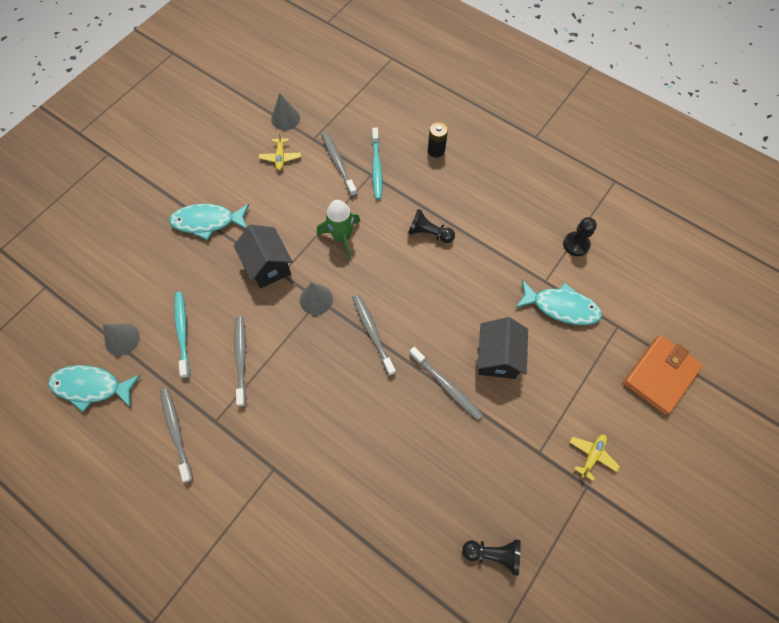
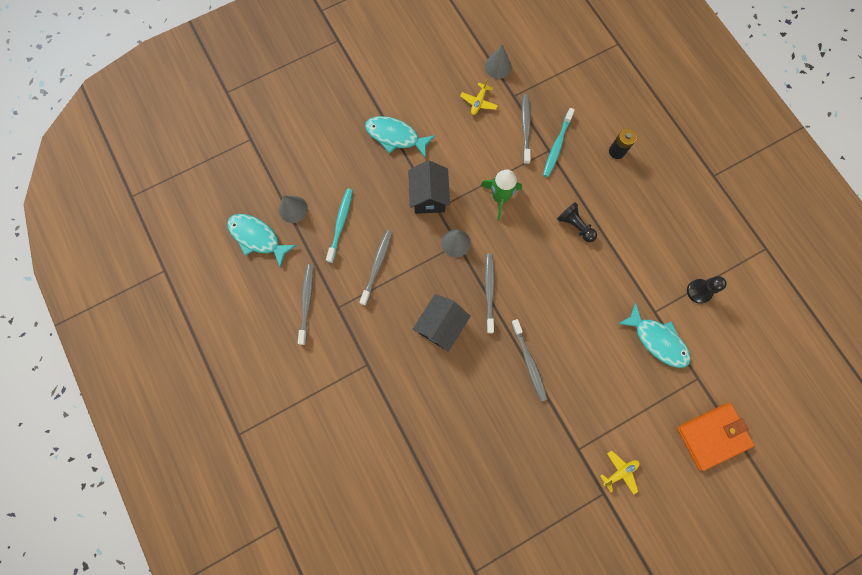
camera: 25 degrees right, 10 degrees up
(493, 554) = (505, 507): black pawn -> none
(497, 357) = (582, 358): black house -> black house (441, 326)

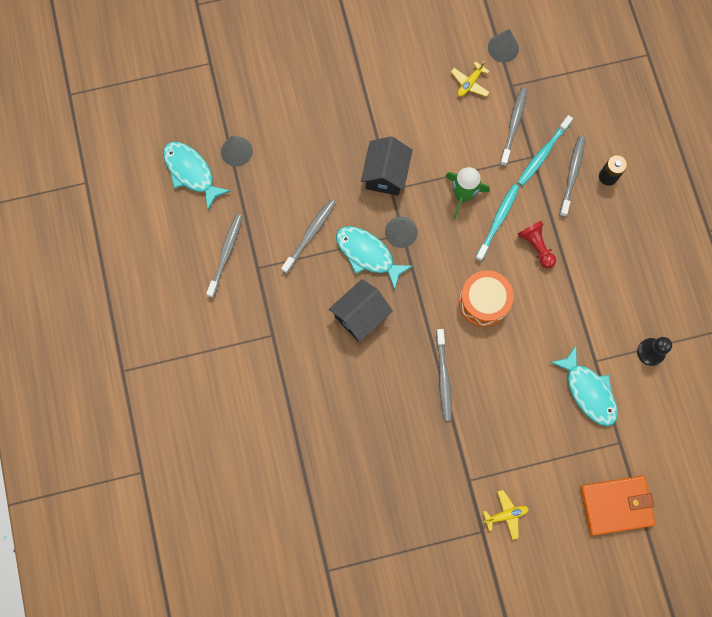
camera: 15 degrees right, 0 degrees up
(340, 224) = (283, 180): turquoise toothbrush -> turquoise toothbrush (497, 221)
(395, 136) = (367, 99): turquoise fish -> turquoise fish (367, 254)
(489, 291) = (422, 293): grey toothbrush -> grey toothbrush (572, 175)
(544, 285) = (483, 302): none -> orange drum
(575, 225) = (536, 246): black pawn -> red pawn

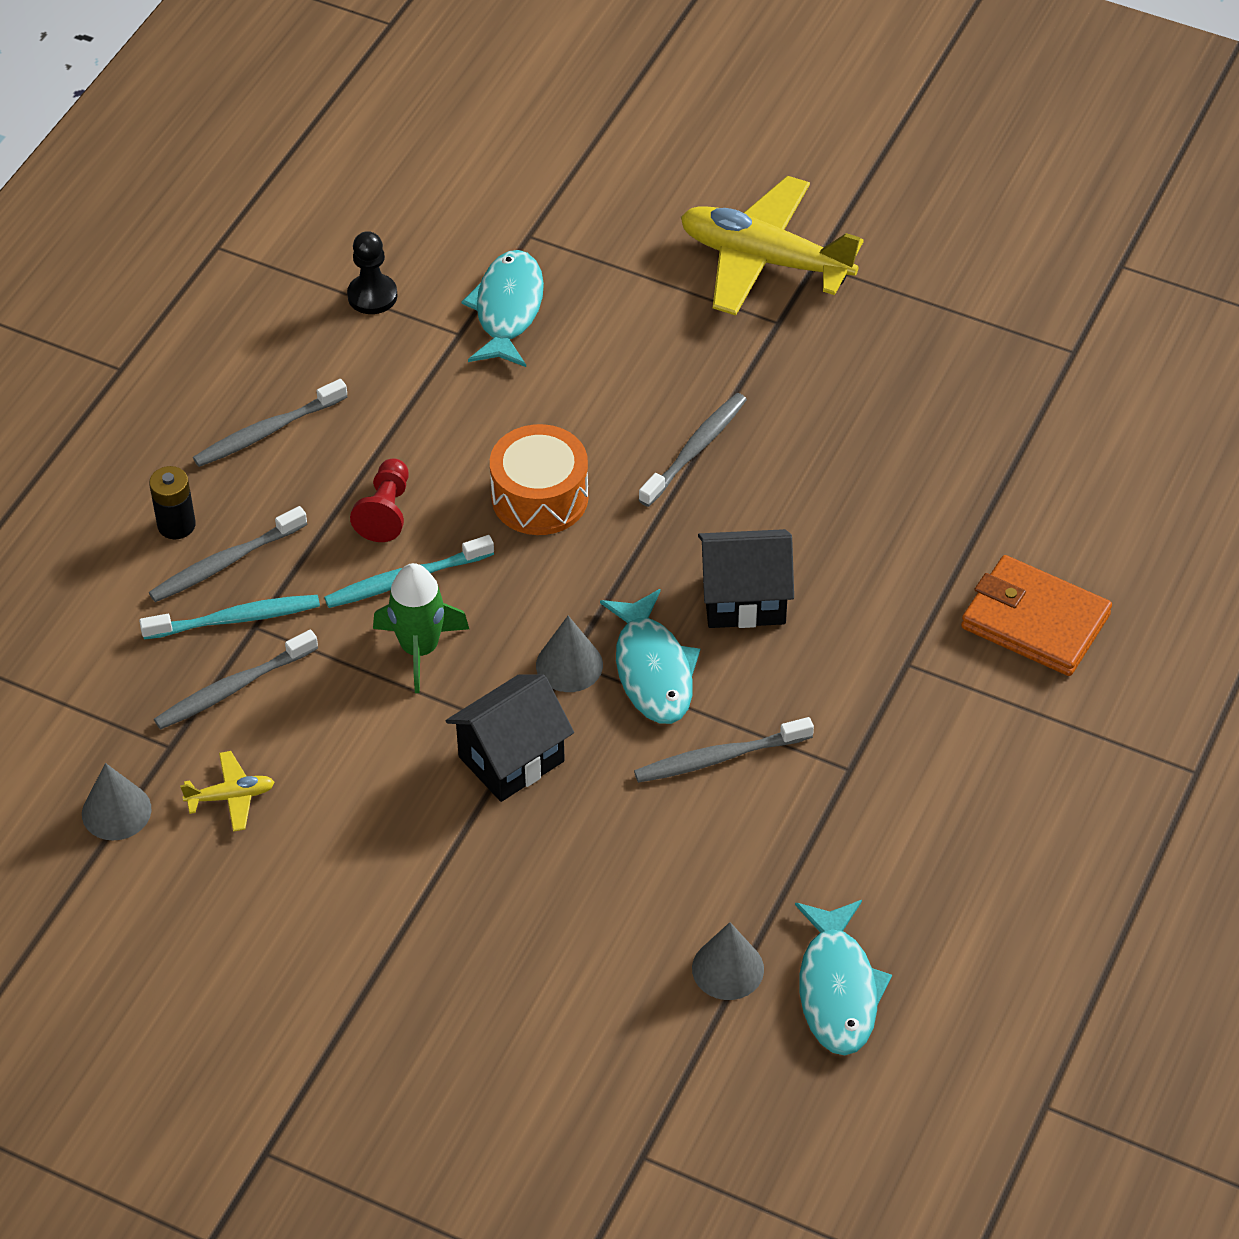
camera: 140 degrees left, 25 degrees down
(226, 254) = (885, 823): grey toothbrush -> grey toothbrush (268, 431)
(506, 515) = (765, 260): yellow plane -> yellow plane, size x2.33
(616, 505) = (607, 183): orange wallet -> orange wallet (1035, 621)

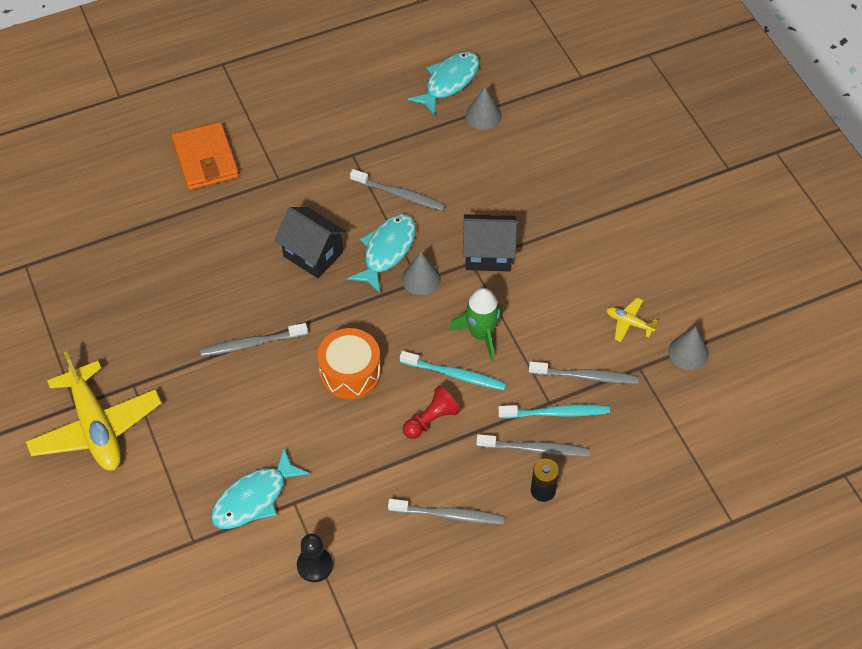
camera: 140 degrees left, 5 degrees up
(235, 619) = (556, 413): turquoise toothbrush -> turquoise toothbrush turned 150 degrees clockwise

